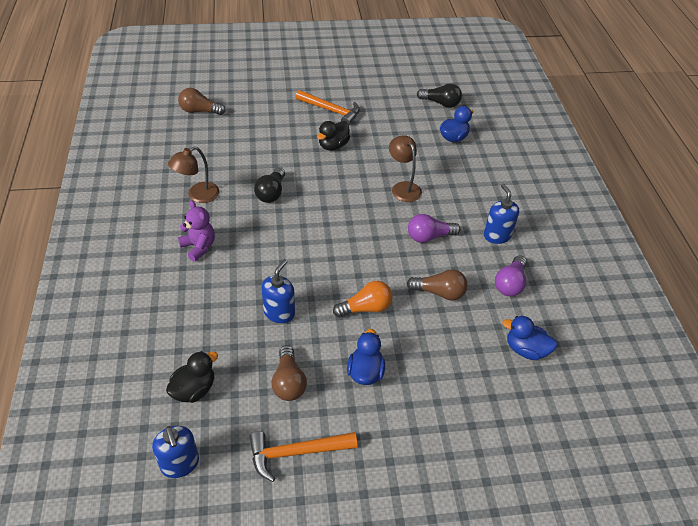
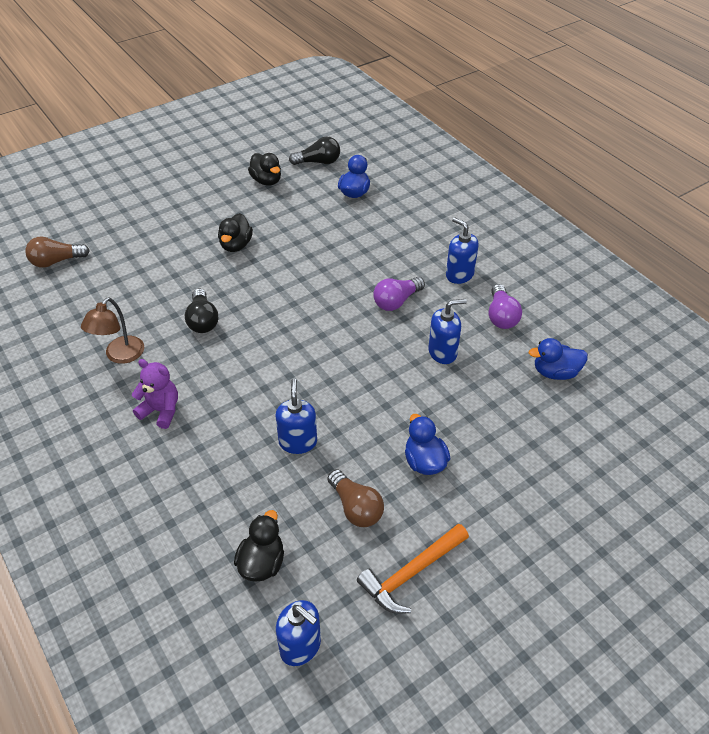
camera: 25 degrees left, 0 degrees up
(331, 111) = (208, 209): orange hammer -> none
(366, 308) = (382, 398): orange light bulb -> none
(389, 104) = (266, 181): none -> black duck
(403, 187) = (338, 262): brown lamp -> none
(439, 292) = (443, 352): brown light bulb -> blue soap dispenser

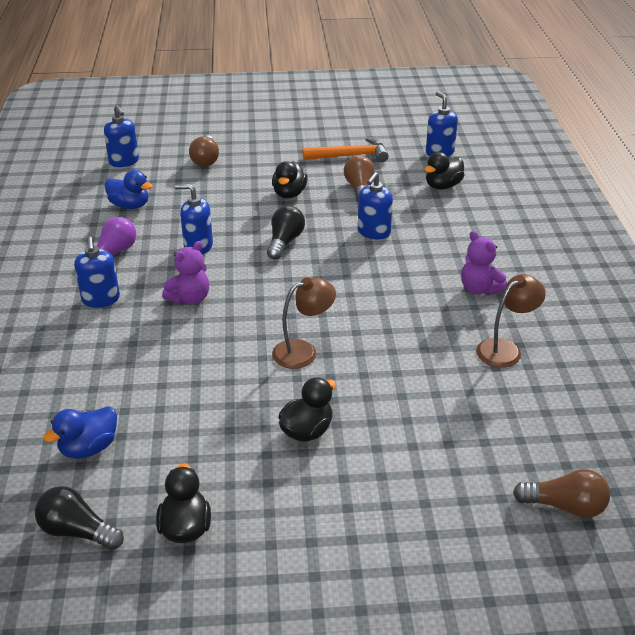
camera: 150 degrees left, 10 degrees down
(203, 320) = (401, 353): black light bulb -> black light bulb (285, 242)
(276, 294) = (303, 351): none -> brown lamp
(396, 301) = (190, 298): purple light bulb -> purple teddy bear
(424, 461) = (289, 194): blue duck -> black duck
(565, 477) = (205, 160): none -> brown light bulb
(641, 431) = (124, 162): none -> blue soap dispenser

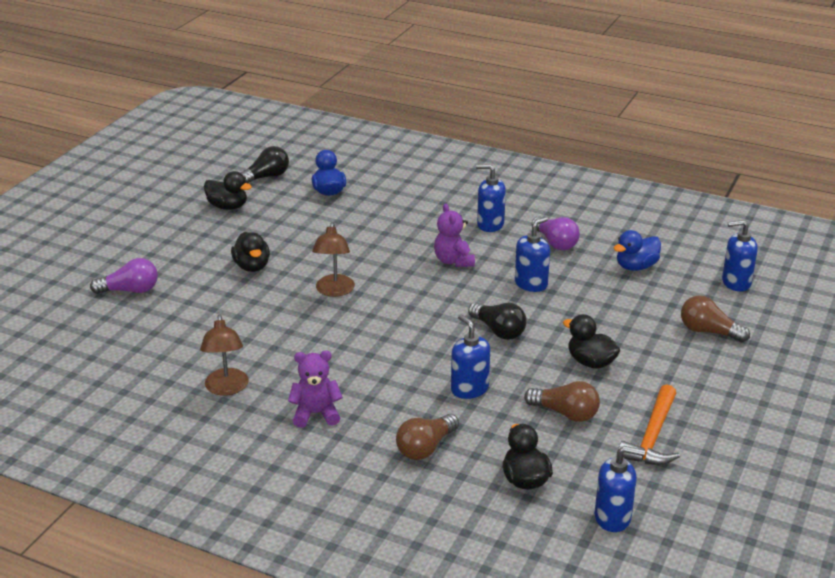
camera: 120 degrees right, 5 degrees down
(437, 508) = (130, 290): none -> purple light bulb
(565, 506) = (65, 339): brown light bulb -> brown light bulb (425, 448)

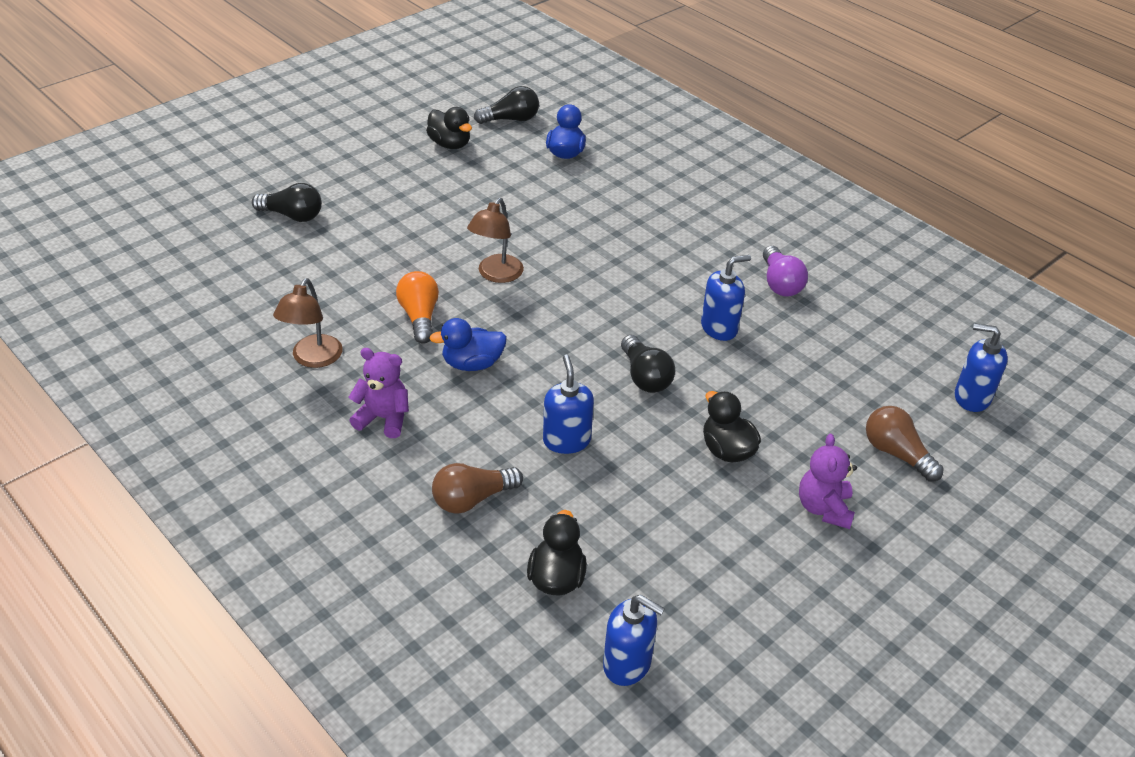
camera: 20 degrees right, 10 degrees up
(130, 290) = (292, 216): purple light bulb -> black light bulb
(252, 266) = (430, 221): black duck -> none
(293, 336) = (419, 317): none -> orange light bulb
(454, 261) = (649, 274): purple teddy bear -> purple teddy bear (824, 508)
(490, 224) = (718, 240): blue soap dispenser -> none
(565, 413) = (656, 507): brown light bulb -> none
(636, 267) = (858, 341): blue duck -> blue duck (472, 364)
(652, 436) = (741, 572): orange hammer -> none

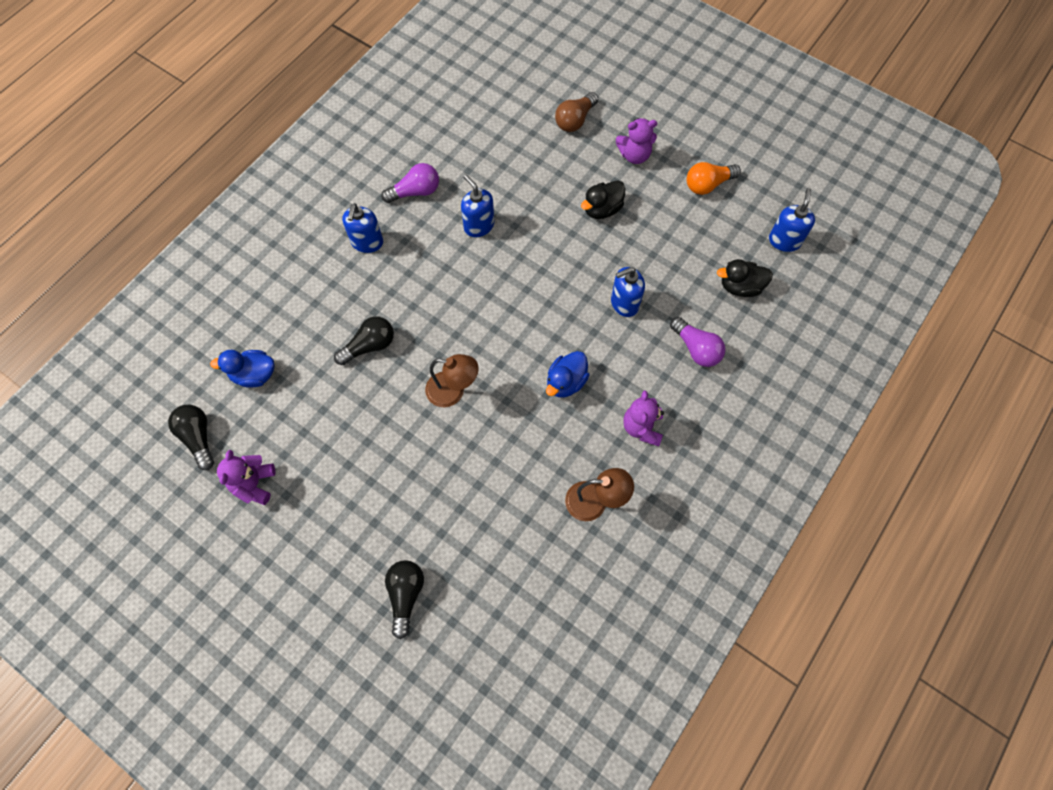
camera: 100 degrees left, 25 degrees up
(419, 317) = (522, 435): orange light bulb -> orange light bulb (708, 184)
(450, 144) = (254, 484): black duck -> purple teddy bear
(472, 364) = (566, 382): blue duck -> blue duck turned 60 degrees clockwise
(472, 499) = (696, 349): brown light bulb -> purple light bulb
(645, 377) = (546, 265): black light bulb -> black light bulb (369, 346)
(971, 397) = (510, 81): blue soap dispenser -> blue soap dispenser (367, 242)

